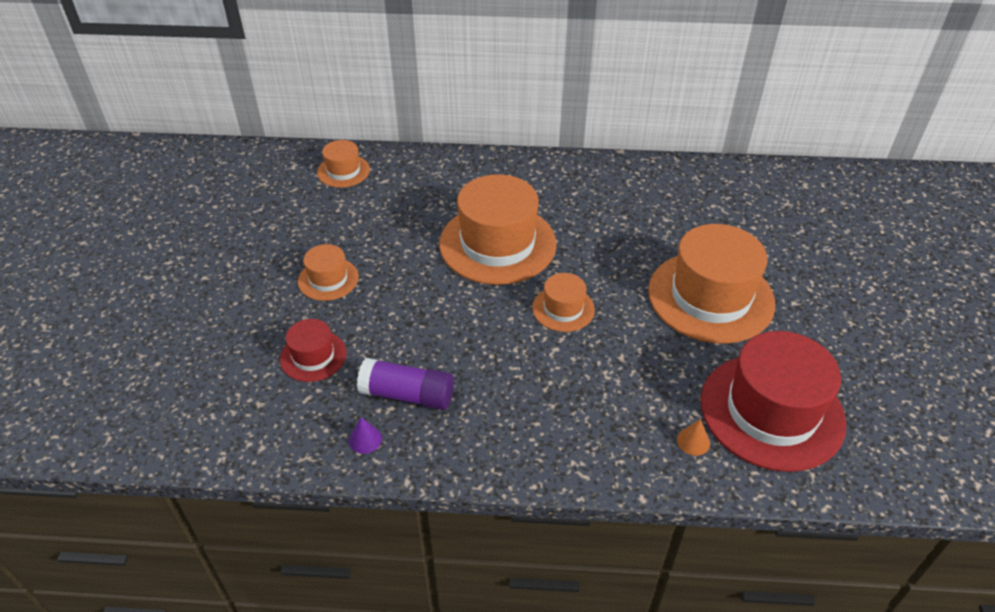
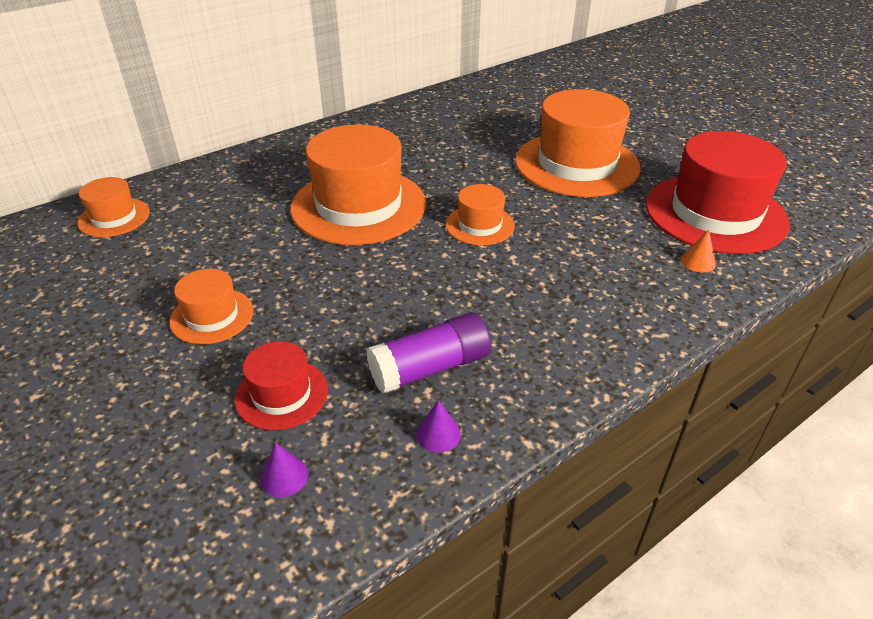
camera: 40 degrees left, 5 degrees down
(267, 406) = (284, 476): none -> purple cone

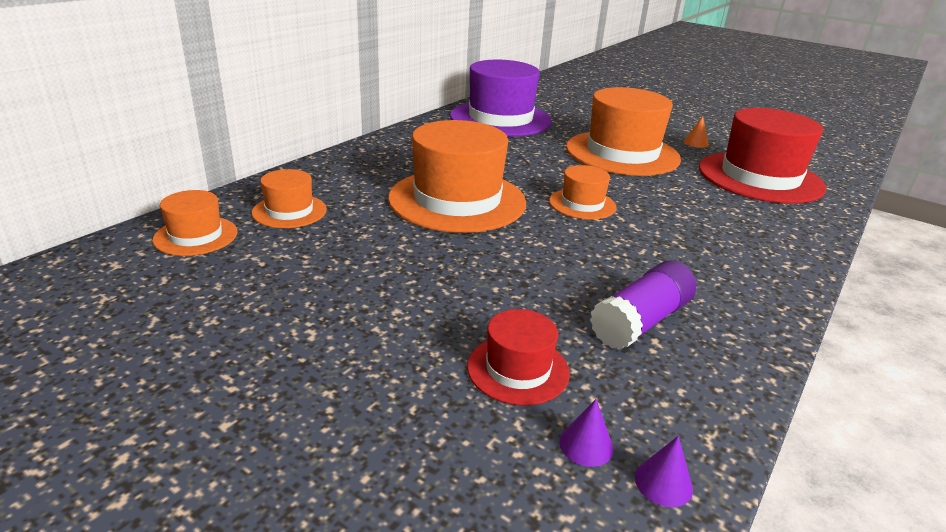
camera: 20 degrees left, 10 degrees down
(212, 316) = (383, 311): orange hat -> orange hat (289, 211)
(438, 434) = (698, 376): purple cone -> purple cone (663, 483)
(477, 107) = (500, 119): none -> purple hat
(698, 262) = (780, 211): orange cone -> orange cone (696, 143)

